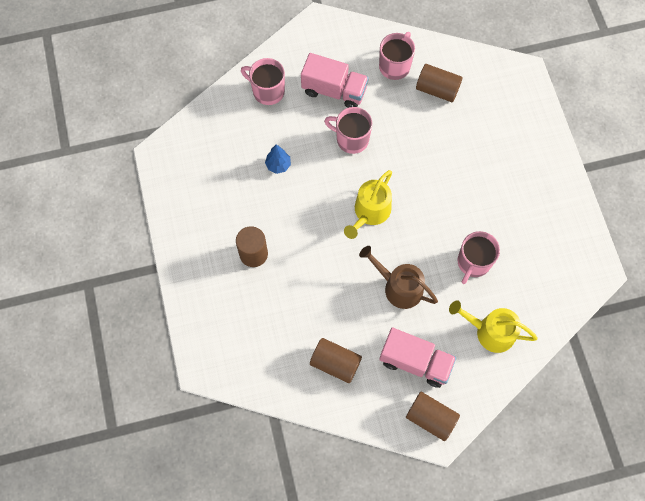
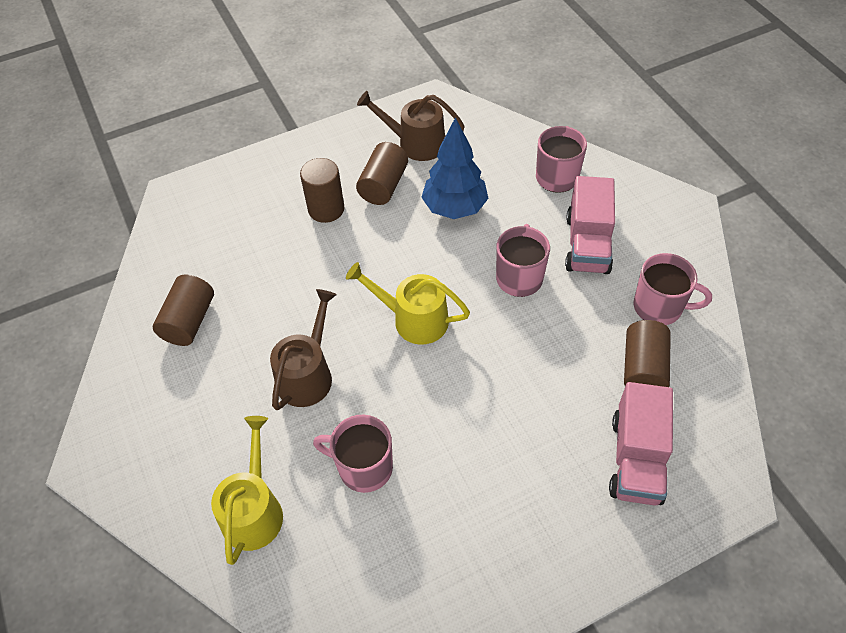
camera: 80 degrees right, 15 degrees down
(204, 178) = (416, 143): none -> brown watering can
(278, 165) = (455, 208): blue tree -> blue tree, size x1.89
(415, 362) = (198, 415): pink truck -> pink truck (636, 459)
(430, 418) = (116, 449): brown cylinder -> brown cylinder (383, 186)

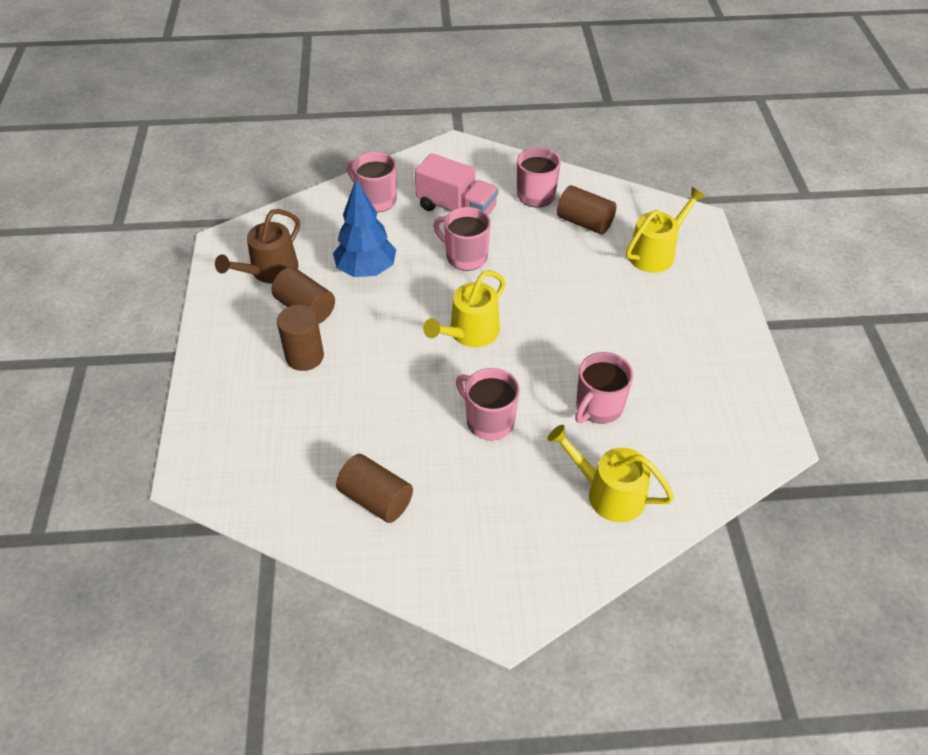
camera: 70 degrees left, 5 degrees down
(307, 375) = (489, 421): brown watering can -> pink mug
(636, 459) = (655, 253): pink truck -> yellow watering can

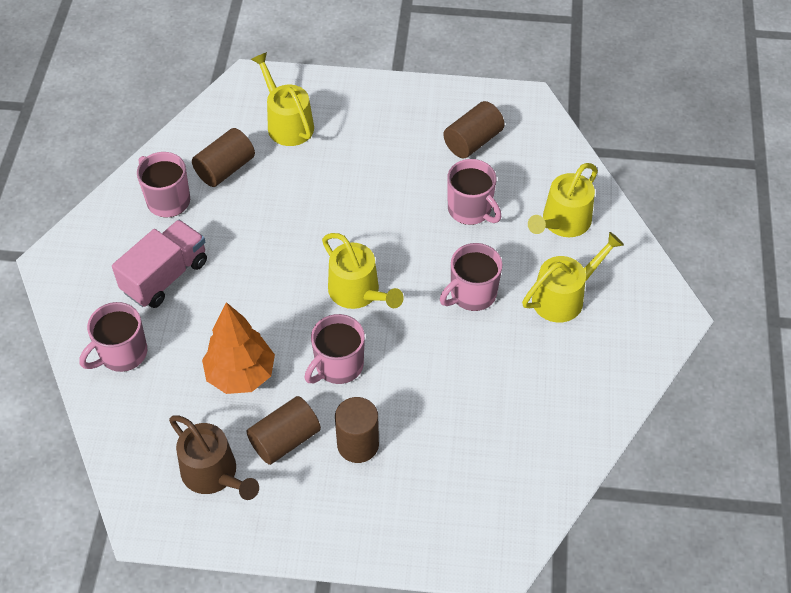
camera: 80 degrees left, 5 degrees up
(366, 270) = (240, 375): blue tree -> orange tree
(376, 499) = (547, 395): brown cylinder -> brown cylinder (473, 141)
(465, 256) = (246, 280): pink mug -> pink mug (338, 366)
(504, 503) = (563, 297): none -> yellow watering can

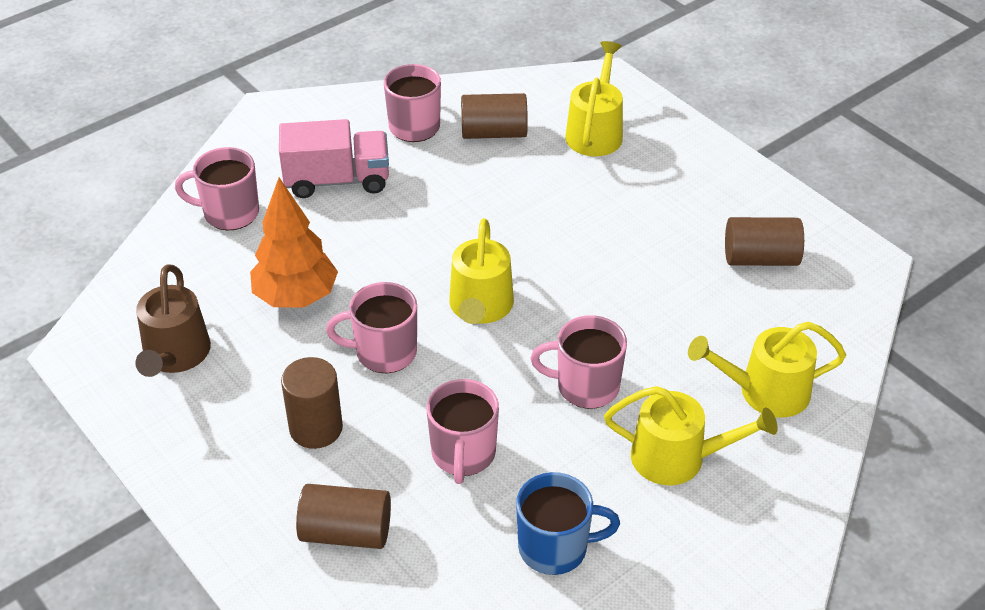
camera: 45 degrees right, 10 degrees down
(285, 439) = (263, 375): brown cylinder -> brown cylinder (346, 532)
(470, 210) = (680, 314): pink mug -> pink mug (463, 454)
(563, 400) = (555, 548): none -> blue mug

